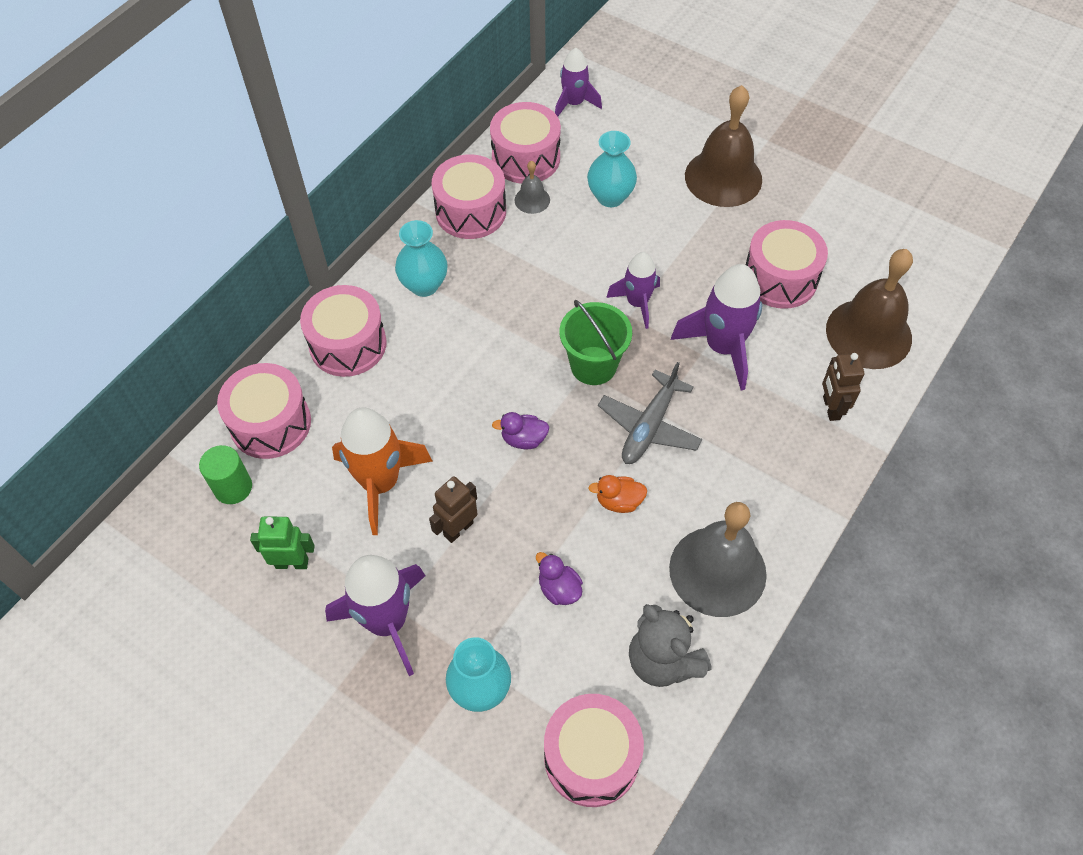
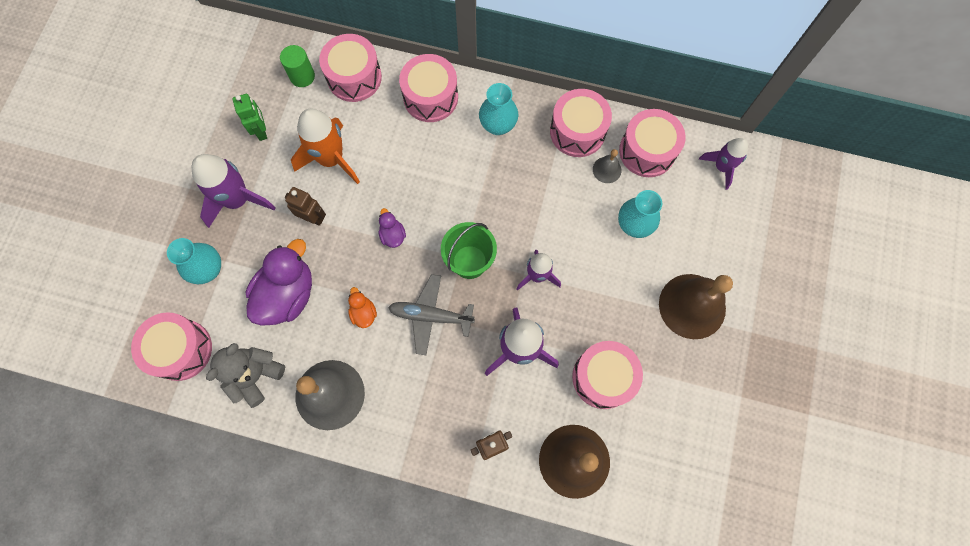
camera: 70 degrees right, 15 degrees up
(559, 589) = (287, 294): purple duck -> purple duck, size x2.16

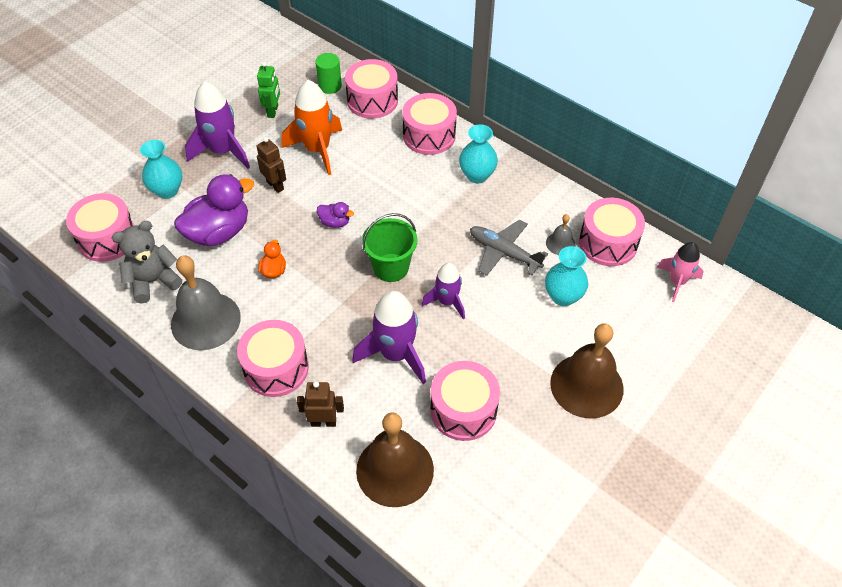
camera: 25 degrees right, 20 degrees down
(392, 235) = (335, 222): purple duck -> purple duck turned 105 degrees clockwise
(430, 316) = (330, 295): grey plane -> grey plane (504, 252)
(577, 131) = (548, 205): pink drum -> pink drum (276, 368)
(721, 167) = (677, 282): purple rocket -> pink rocket

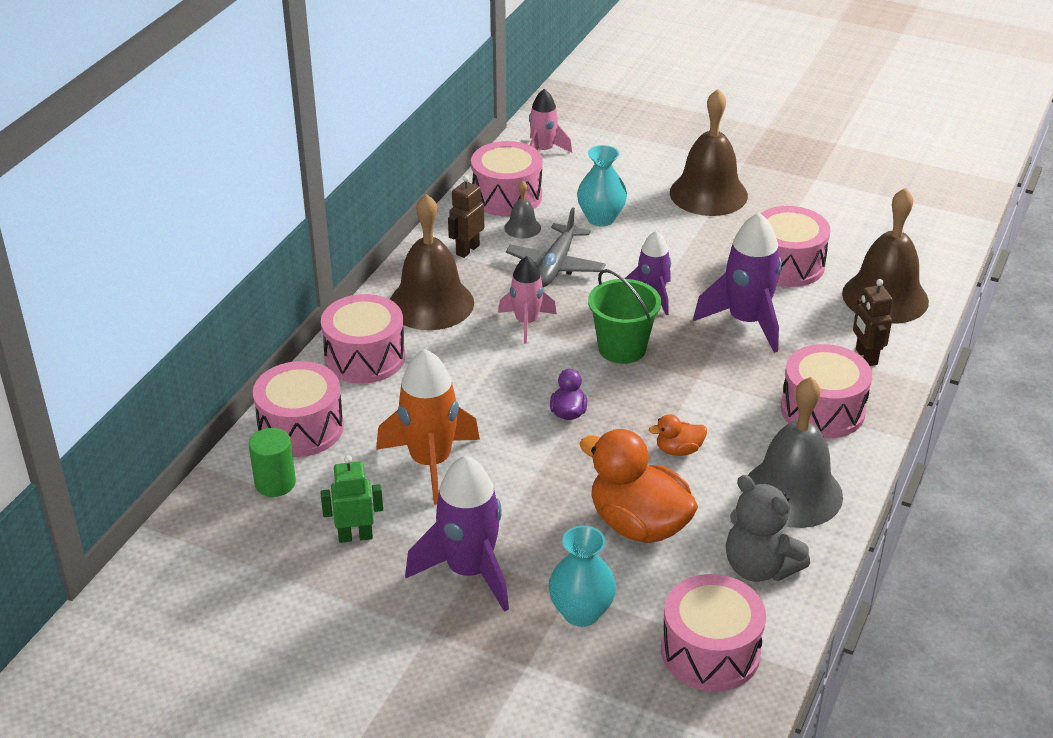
camera: 105 degrees left, 15 degrees down
(219, 232) = (638, 524): purple duck -> orange duck
(275, 185) = (521, 489): brown robot -> brown robot (467, 250)
(439, 221) = (526, 322): none -> pink rocket
(477, 175) = (431, 303): turquoise vase -> brown bell

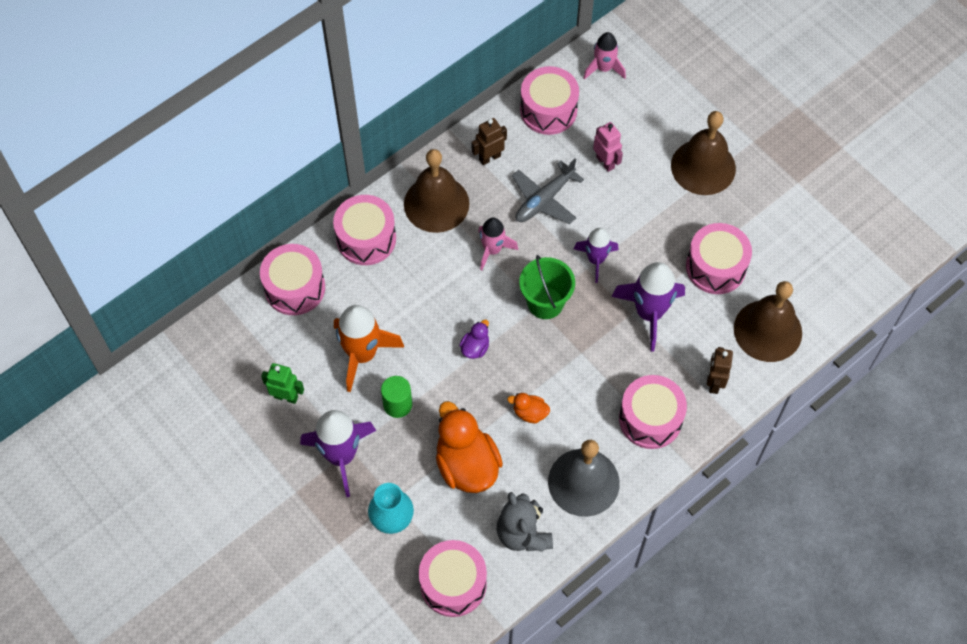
camera: 25 degrees right, 25 degrees up
(275, 483) = (257, 330): green cylinder -> green cylinder (397, 404)
(522, 227) = (542, 149): grey bell -> none
(601, 218) = (605, 162): turquoise vase -> pink robot

